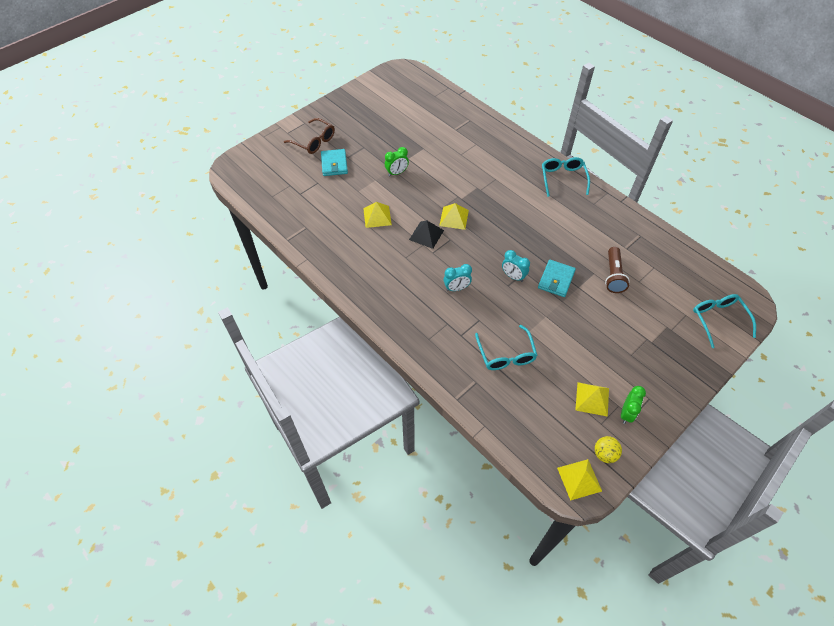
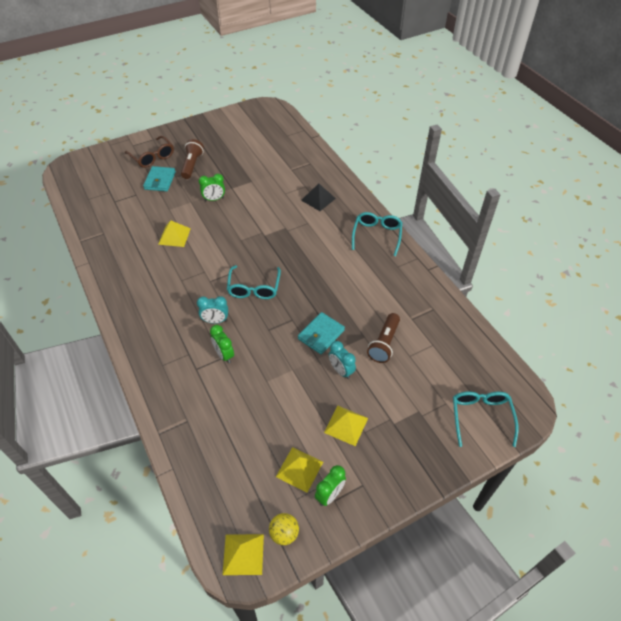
camera: 15 degrees right, 5 degrees down
(358, 142) = (192, 165): none -> brown flashlight
(426, 235) = (212, 263): black pyramid -> black pyramid (318, 199)
(454, 218) = (247, 252): yellow pyramid -> yellow pyramid (346, 425)
(480, 317) = (224, 355): none -> green clock
(506, 354) = (231, 399): turquoise glasses -> turquoise glasses (254, 288)
(513, 276) = (278, 322): turquoise clock -> turquoise clock (341, 371)

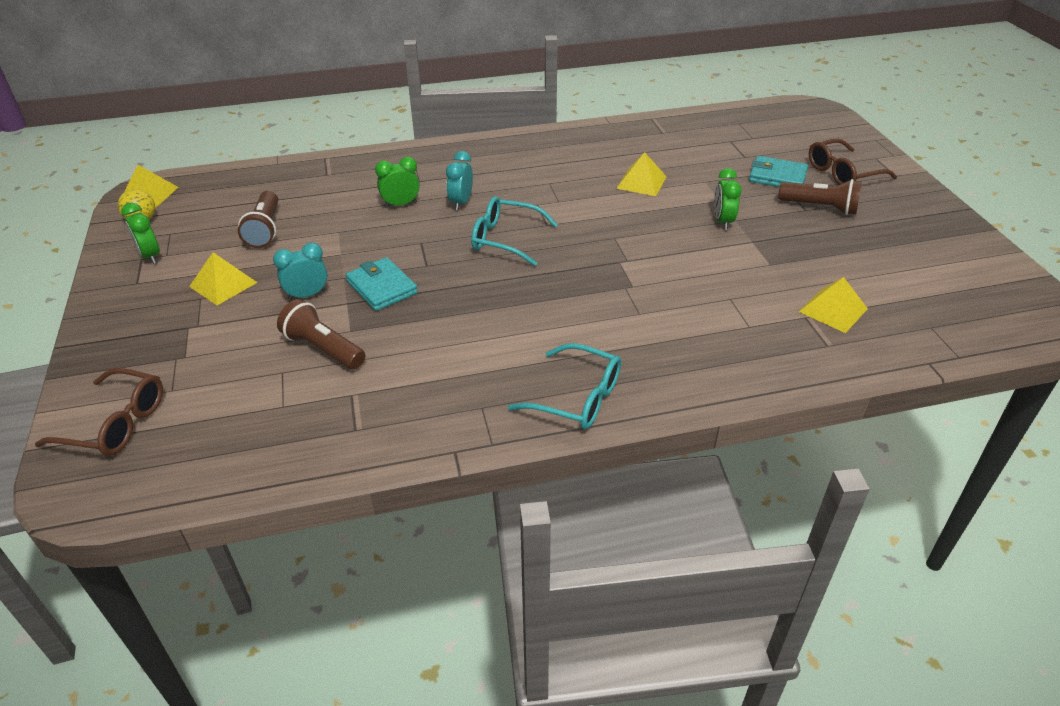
camera: 105 degrees right, 10 degrees down
(276, 429) = (265, 230): none -> brown flashlight
(299, 469) = (201, 240): yellow pyramid -> yellow pyramid (833, 310)
(318, 199) = (705, 337): black pyramid -> none
(481, 417) = (116, 423): turquoise glasses -> brown glasses

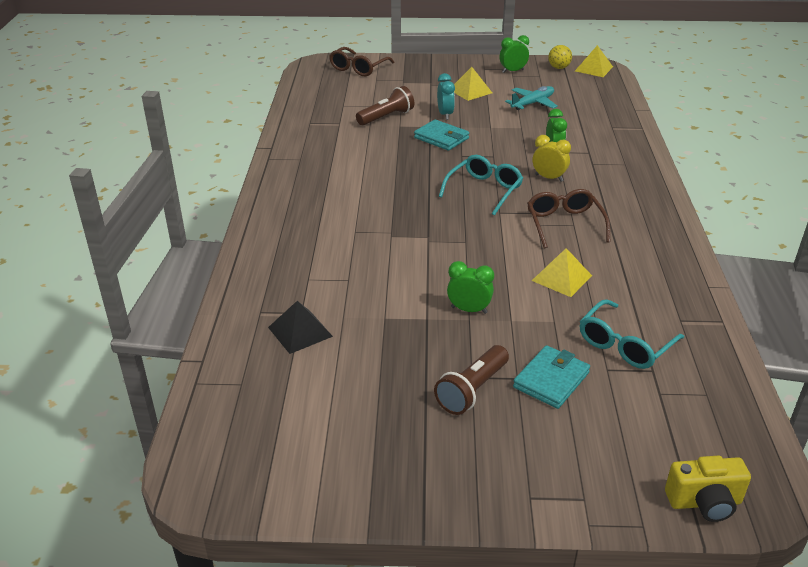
camera: 105 degrees right, 5 degrees down
(265, 230) = (532, 103): brown flashlight -> turquoise plane
(382, 287) = (441, 138): turquoise wallet -> turquoise wallet turned 60 degrees clockwise
(461, 203) = (549, 178): turquoise clock -> yellow clock
(577, 398) = (284, 190): turquoise glasses -> turquoise glasses (624, 344)
(833, 310) = (300, 331): yellow pyramid -> black pyramid
(837, 123) = (704, 502): none -> yellow camera
(842, 173) = (547, 443): brown glasses -> brown glasses (564, 224)

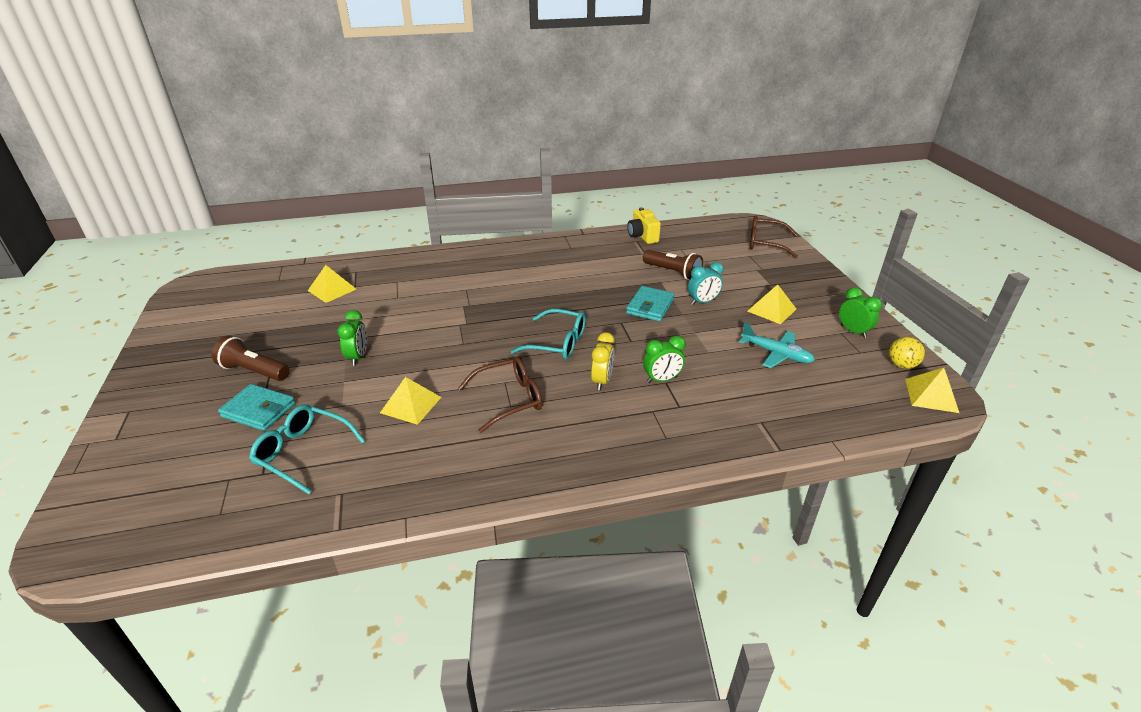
camera: 75 degrees right, 0 degrees up
(300, 331) = (332, 289): black pyramid -> yellow pyramid
(704, 502) = (81, 510): yellow camera -> yellow camera (642, 236)

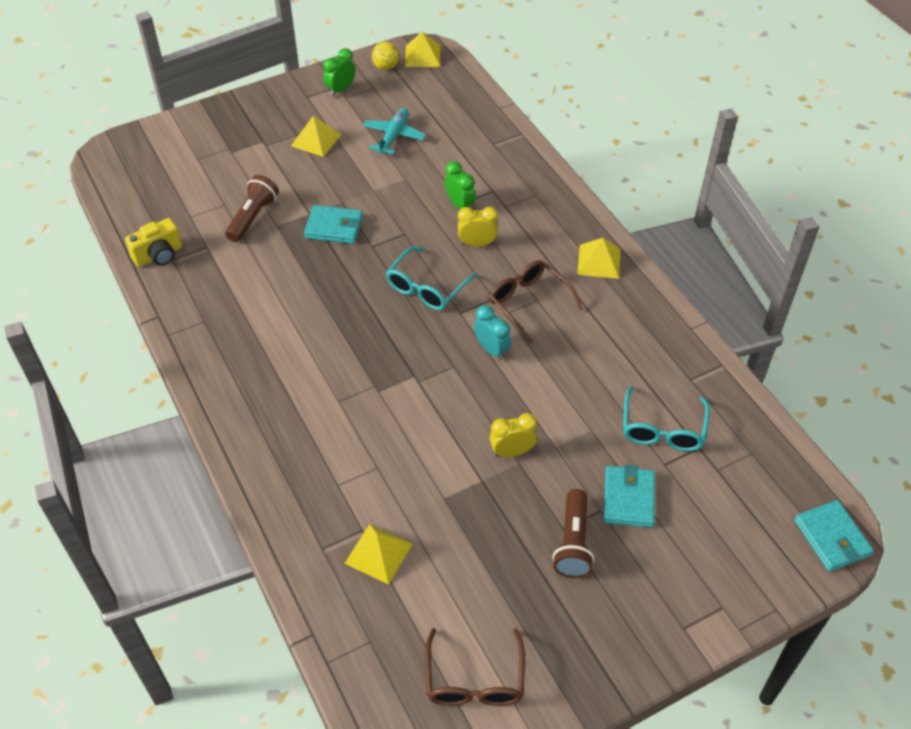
camera: 105 degrees left, 15 degrees up
(76, 544) = (831, 538): none -> turquoise wallet
(358, 357) = (512, 452): green clock -> yellow clock
(411, 405) = (567, 374): yellow pyramid -> yellow pyramid (599, 261)
(558, 343) = (427, 288): turquoise glasses -> turquoise glasses turned 150 degrees counterclockwise
(702, 302) = (314, 189): turquoise clock -> turquoise clock (491, 349)
(765, 243) = (163, 146): brown glasses -> brown glasses (474, 680)

